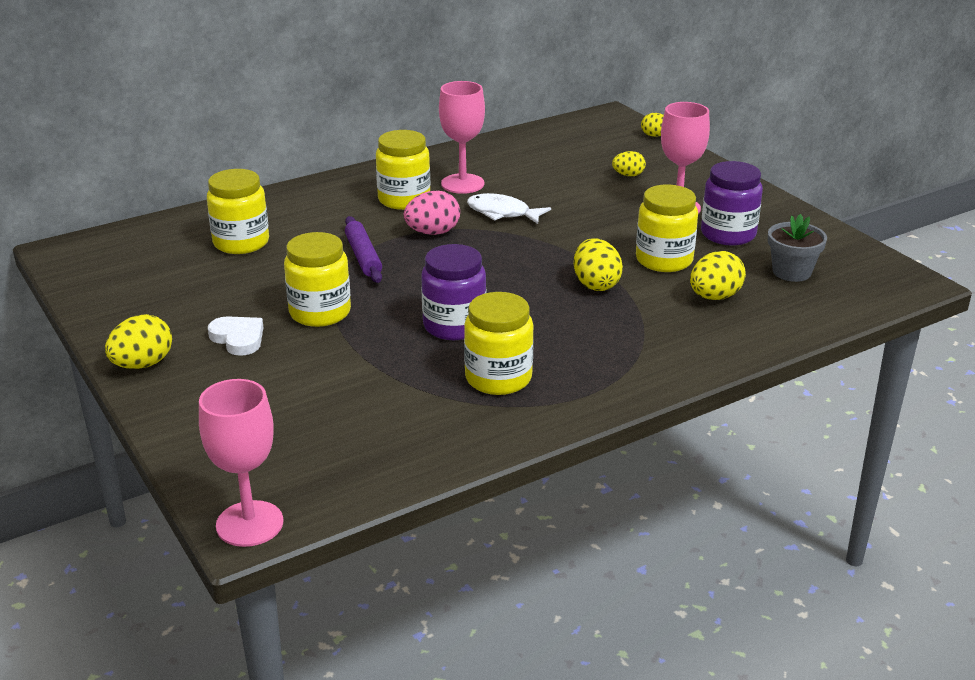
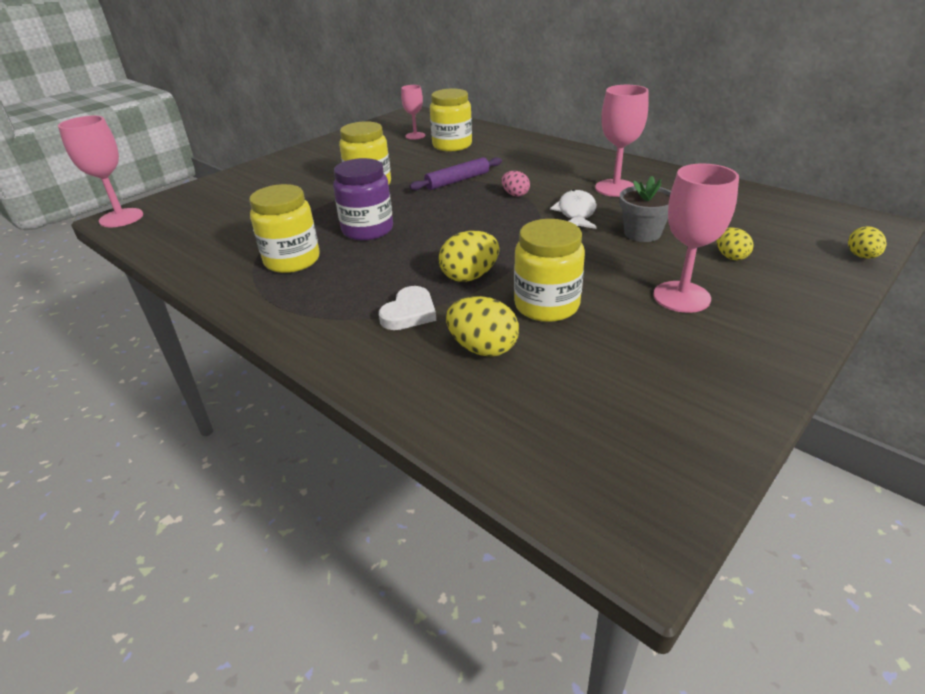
camera: 75 degrees right, 5 degrees up
(142, 364) = (291, 157): yellow egg -> none
(171, 261) = (415, 136): none -> pink goblet
(238, 338) = (327, 171): white heart -> white heart (409, 313)
(404, 199) = (563, 174): yellow jar -> none
(433, 232) = (515, 194): pink egg -> pink egg, size x0.63
(728, 234) = (646, 339): purple jar -> none
(791, 272) = (583, 401): grey flower pot -> grey flower pot (642, 233)

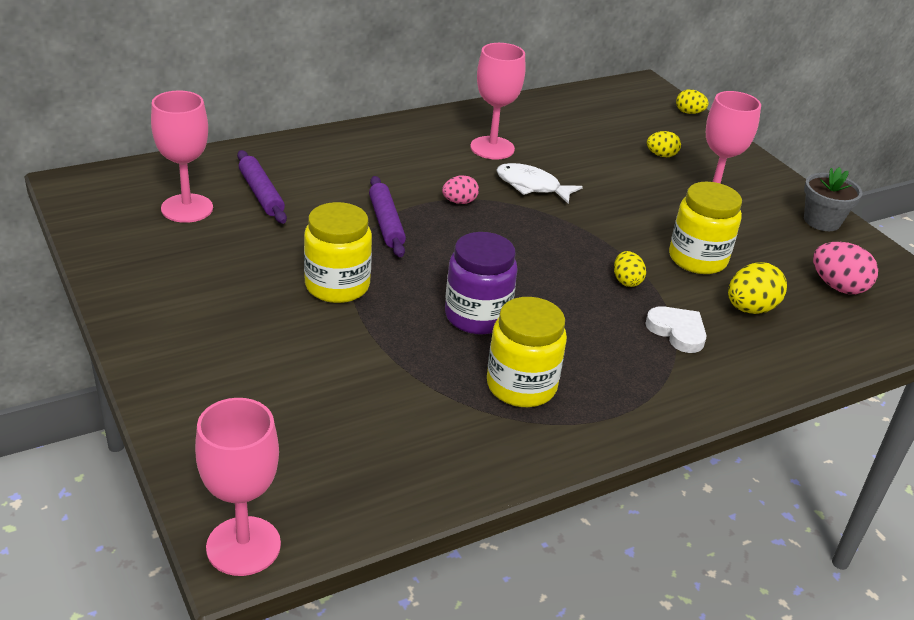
camera: 75 degrees left, 0 degrees up
(415, 136) = (187, 208): pink goblet -> pink goblet, size x1.61
(452, 145) = (261, 193): yellow jar -> purple rolling pin
(469, 276) = (626, 281): yellow egg -> yellow egg, size x0.63
(590, 407) = (838, 287): none -> pink egg
(642, 233) = (597, 172): grey flower pot -> grey flower pot (822, 221)

